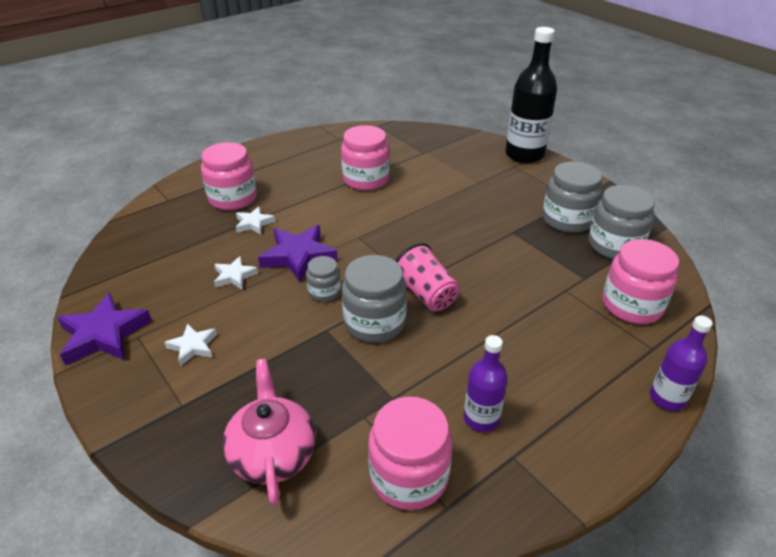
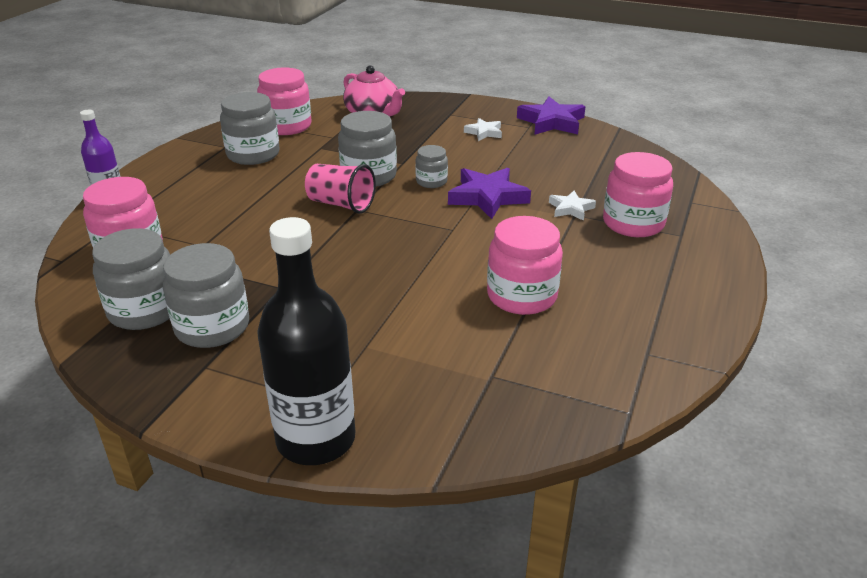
camera: 150 degrees right, 5 degrees down
(234, 276) = (520, 170): white star -> none
(481, 418) = (253, 154): purple bottle -> grey jar

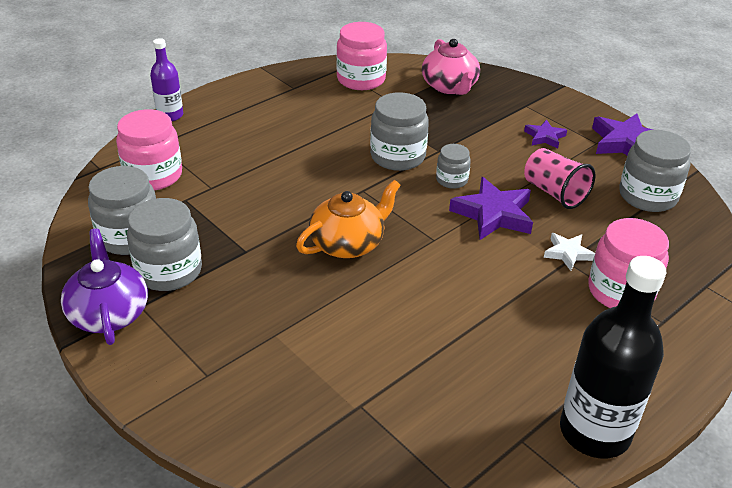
camera: 25 degrees right, 5 degrees up
(173, 383) = (109, 313): none -> purple teapot
(253, 154) = (311, 103): grey jar -> grey jar (647, 196)
(316, 439) = (178, 407): black bottle -> black bottle (594, 431)
(341, 204) = (352, 180): pink cup -> pink cup (554, 193)
(377, 253) = (348, 243): none -> orange teapot
(484, 132) = (544, 137): white star -> purple star
(522, 296) = (447, 334): pink jar -> none

